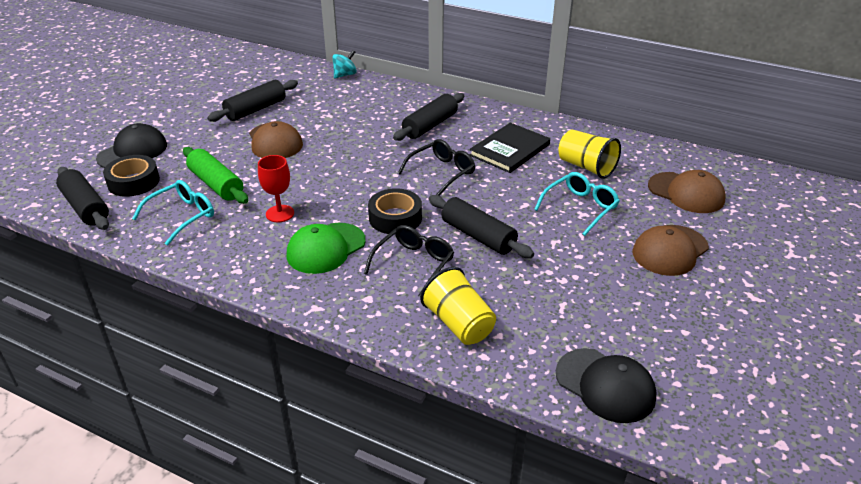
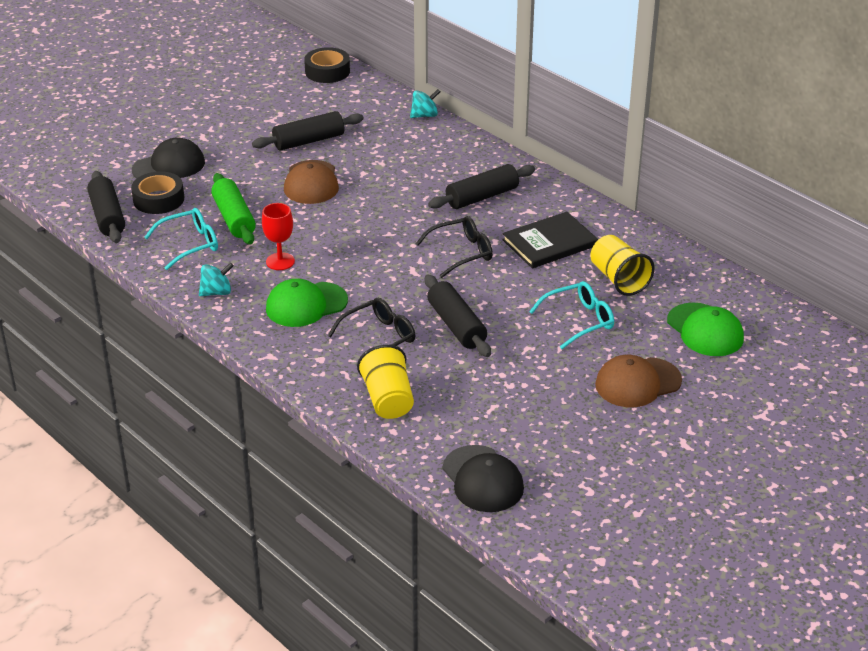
camera: 20 degrees right, 0 degrees up
(229, 256) = (216, 292): none -> turquoise spinning top
(395, 218) = (387, 290): black tape -> black tape (327, 71)
(686, 193) = (705, 330): brown cap -> green cap

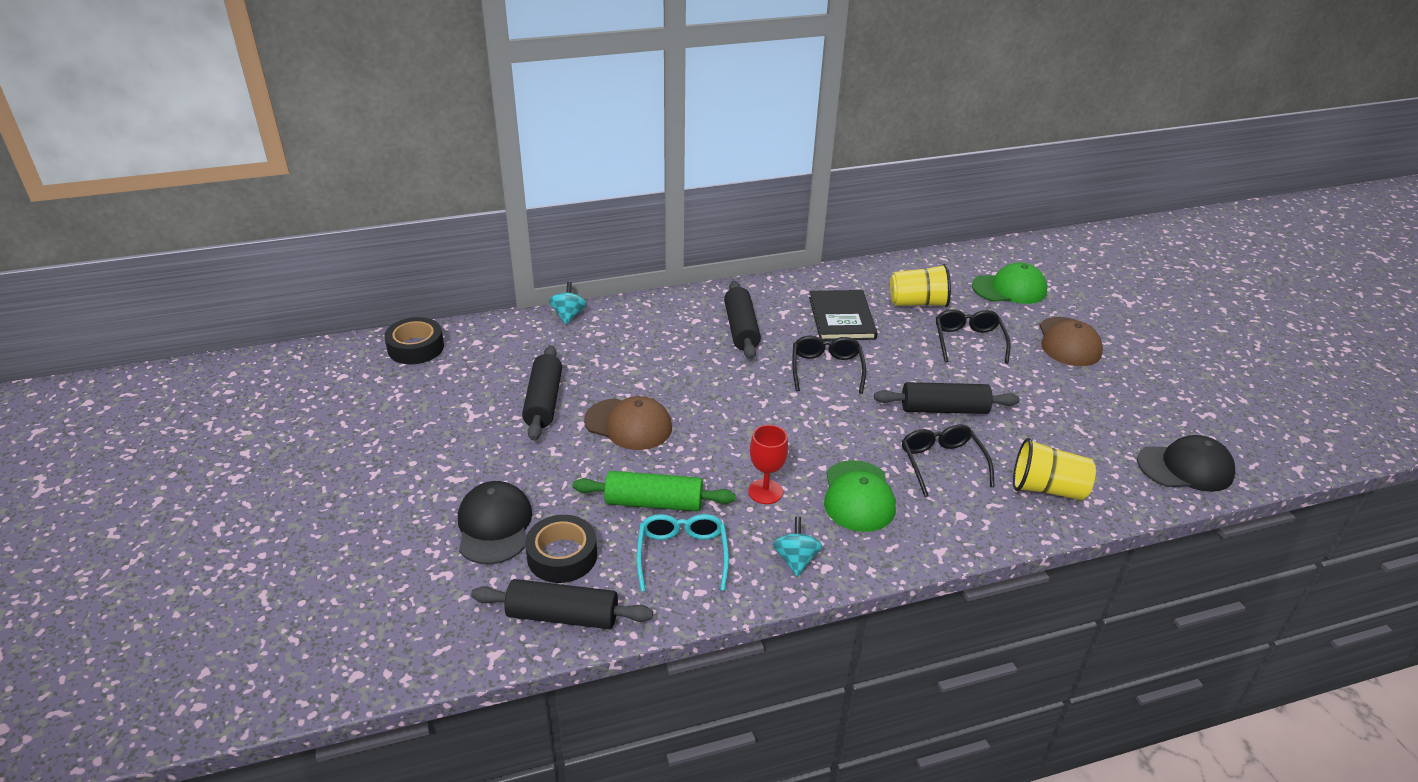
camera: 65 degrees left, 0 degrees up
(579, 321) = (968, 341): turquoise glasses -> black glasses

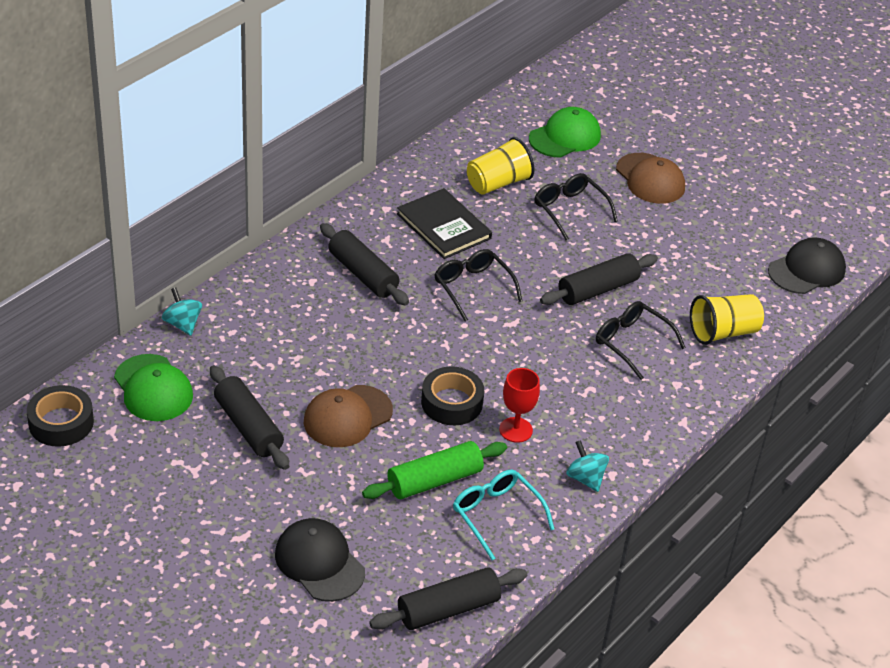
camera: 35 degrees left, 5 degrees up
(562, 556) = (401, 561): black tape -> black tape (452, 402)
(628, 424) = (347, 416): brown cap -> brown cap turned 150 degrees clockwise
(858, 496) = (590, 401): green cap -> green cap (153, 388)

